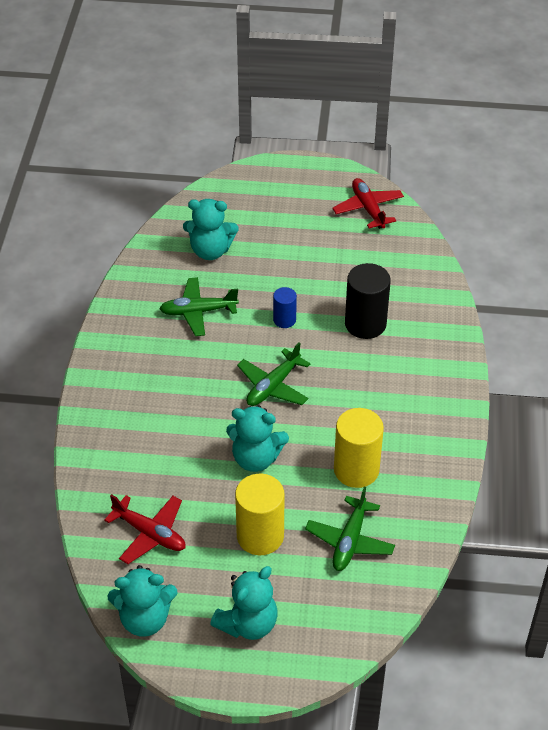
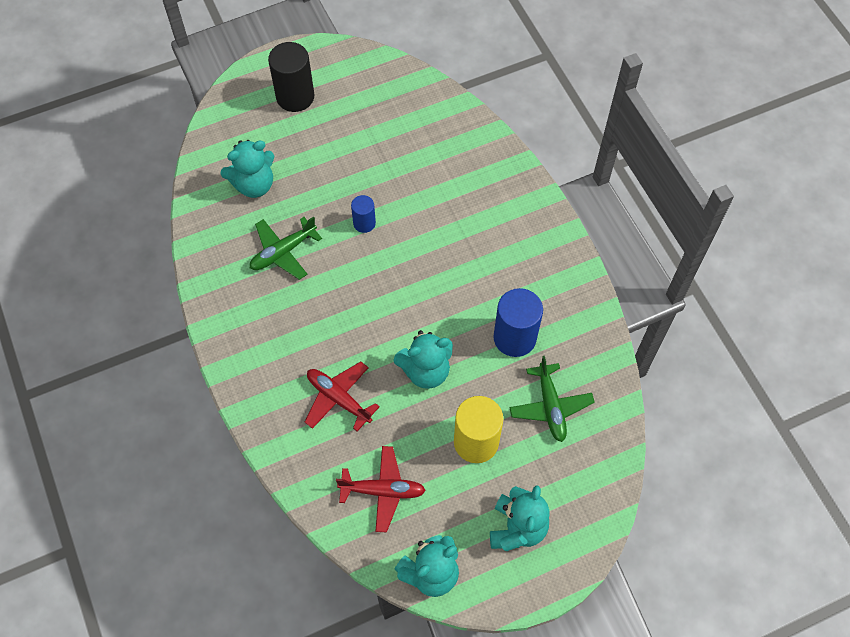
camera: 30 degrees left, 15 degrees up
(273, 386) = (396, 293): green plane -> none
(356, 470) = (514, 338): yellow cylinder -> blue cylinder
(365, 324) = (435, 193): black cylinder -> black cylinder (295, 97)
(368, 209) = (366, 77): red plane -> red plane (339, 398)

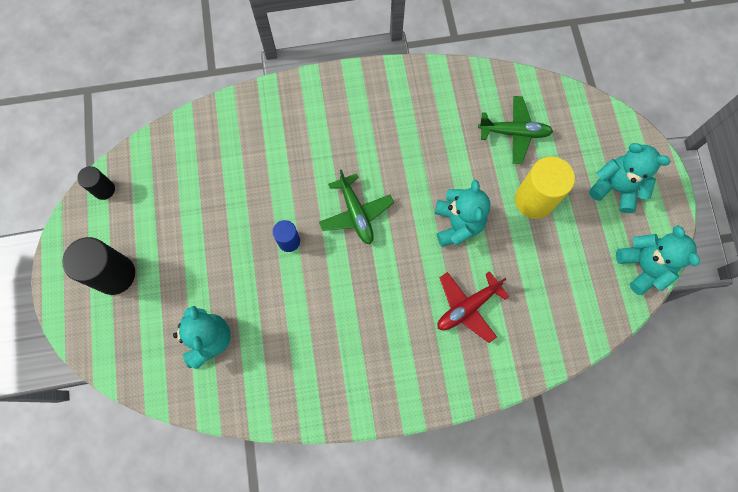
camera: 75 degrees left, 10 degrees up
(283, 252) = (297, 326): green plane -> green plane (356, 213)
(372, 64) = (104, 189): none -> black cylinder
(382, 491) = (564, 289): red plane -> none
(514, 338) = (444, 142): blue cylinder -> none

